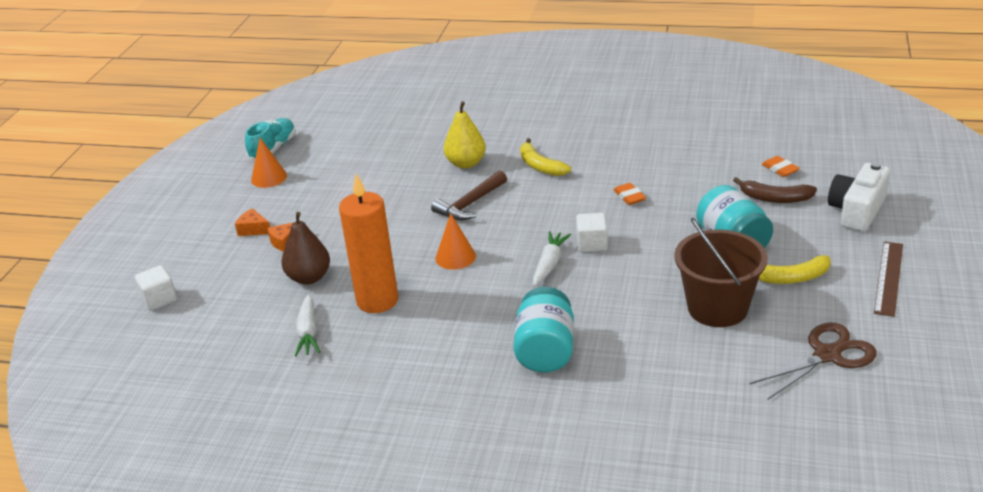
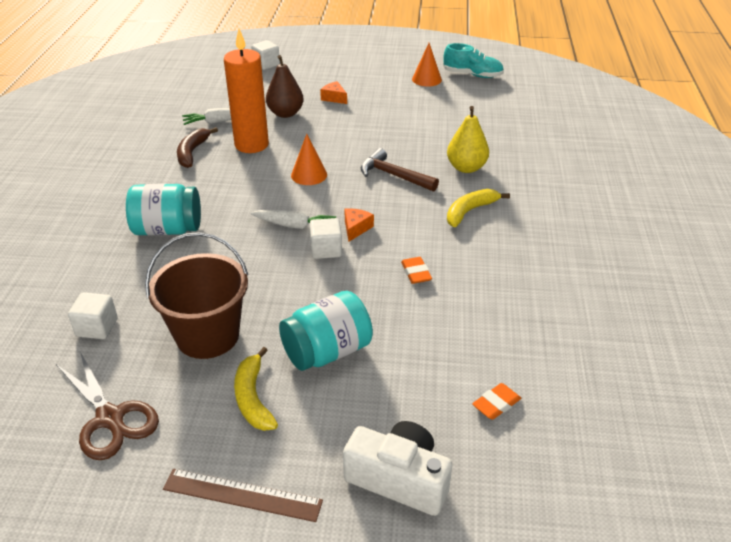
camera: 80 degrees right, 5 degrees up
(253, 229) = (351, 84): orange cheese -> orange cheese (356, 228)
(629, 197) = (416, 273): orange eraser -> orange eraser turned 75 degrees counterclockwise
(710, 381) = (97, 327): none -> white cube
(775, 198) = (423, 394): brown banana -> brown banana (192, 152)

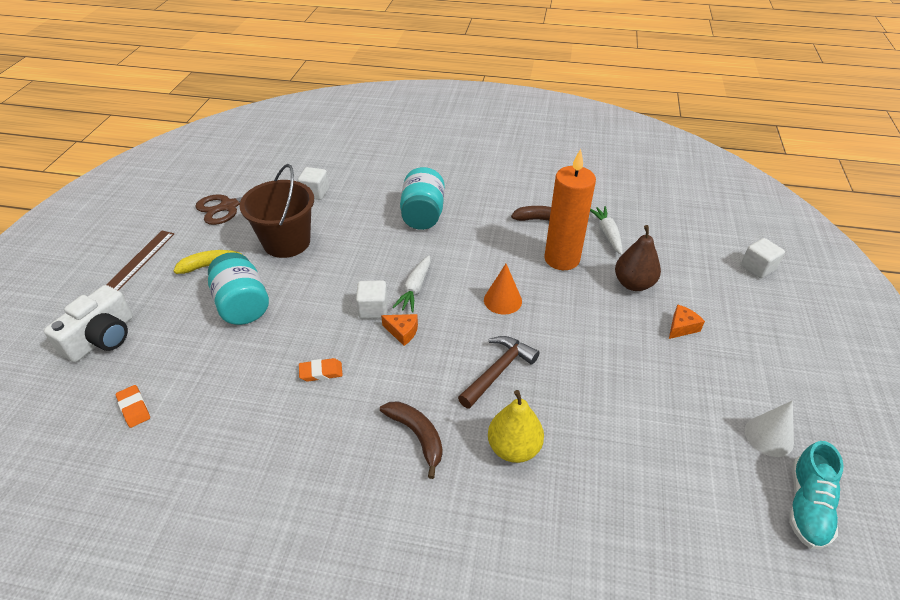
camera: 95 degrees right, 5 degrees up
(426, 79) = (769, 436): orange cone -> white cone
(469, 211) = (417, 435): yellow banana -> brown banana

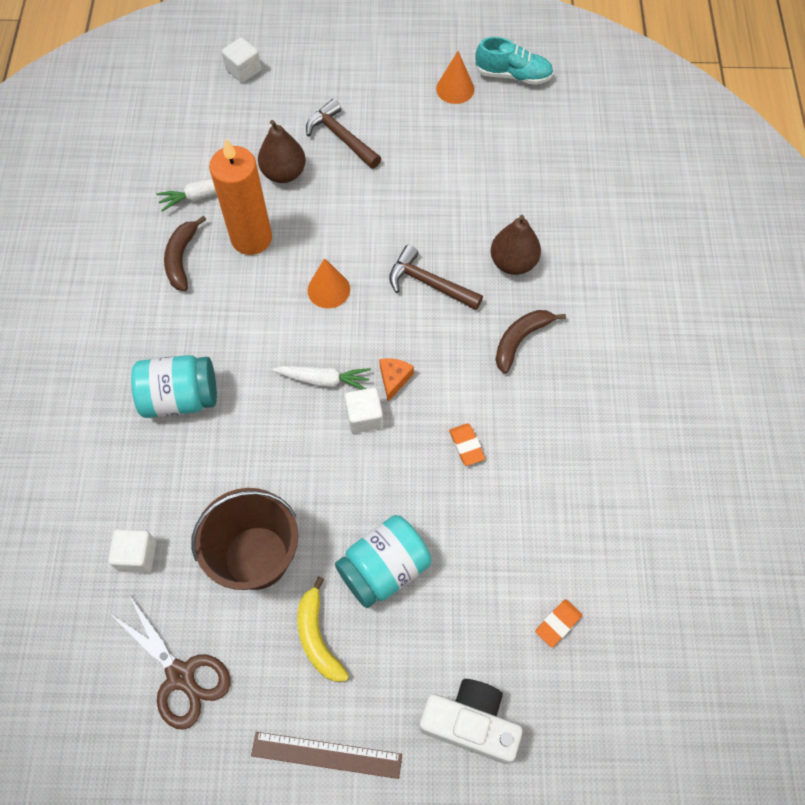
camera: 100 degrees left, 20 degrees up
(514, 448) = (513, 263): yellow pear -> brown pear
(681, 327) = (341, 137): orange cheese -> brown hammer
(769, 436) = (455, 89): white cone -> orange cone

